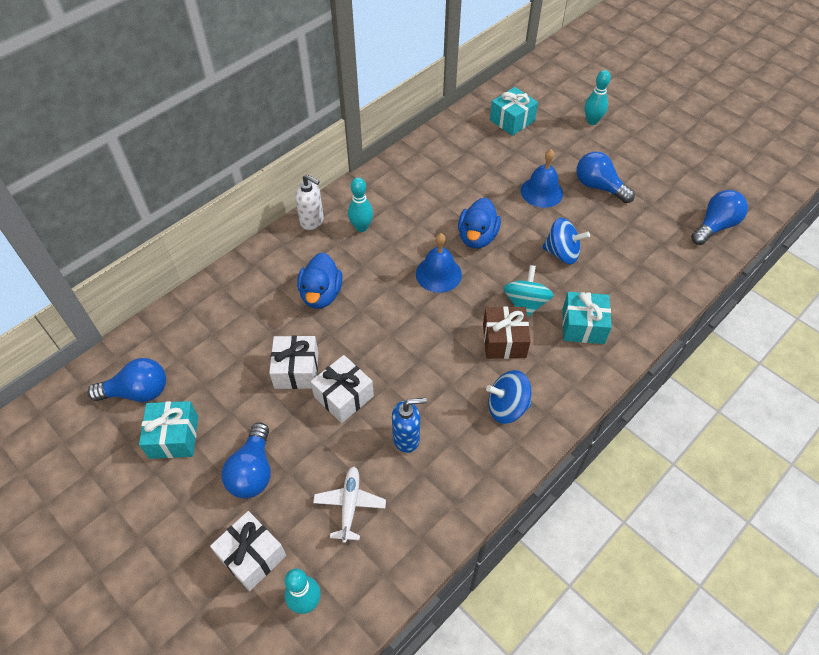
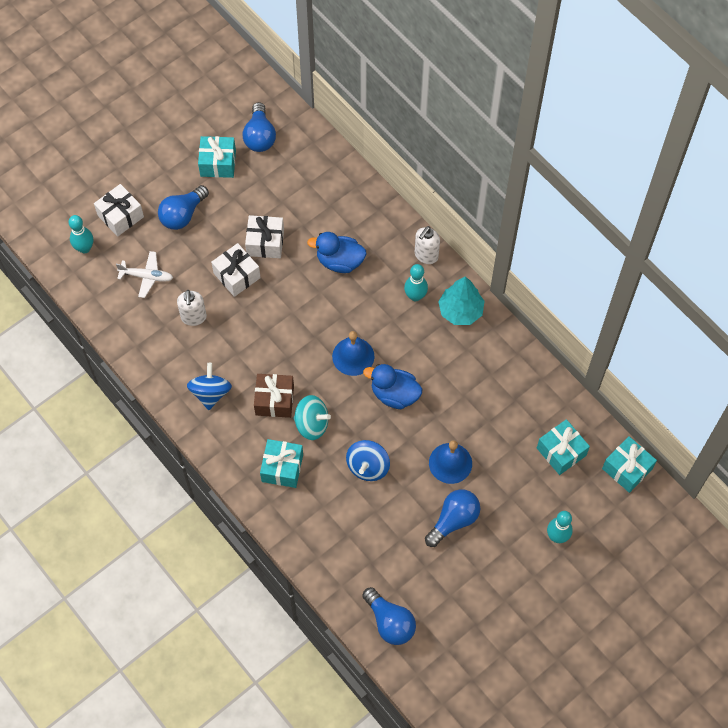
camera: 95 degrees right, 10 degrees up
(253, 471) = (183, 215): blue light bulb -> blue light bulb turned 60 degrees counterclockwise
(376, 192) = (460, 311): none -> turquoise tree
(406, 438) = (194, 317): blue soap dispenser -> white soap dispenser
(518, 83) = (627, 469): none -> turquoise gift

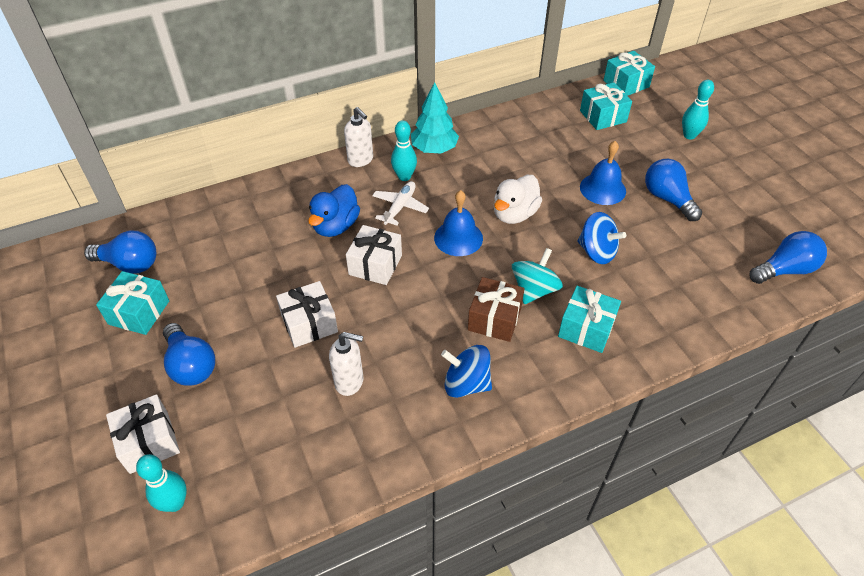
camera: 75 degrees left, 15 degrees down
(147, 276) = (263, 426): white plane -> white plane (400, 207)
(265, 243) = (278, 287): white gift -> white gift (375, 265)
(394, 394) = (514, 214): blue duck -> white duck

